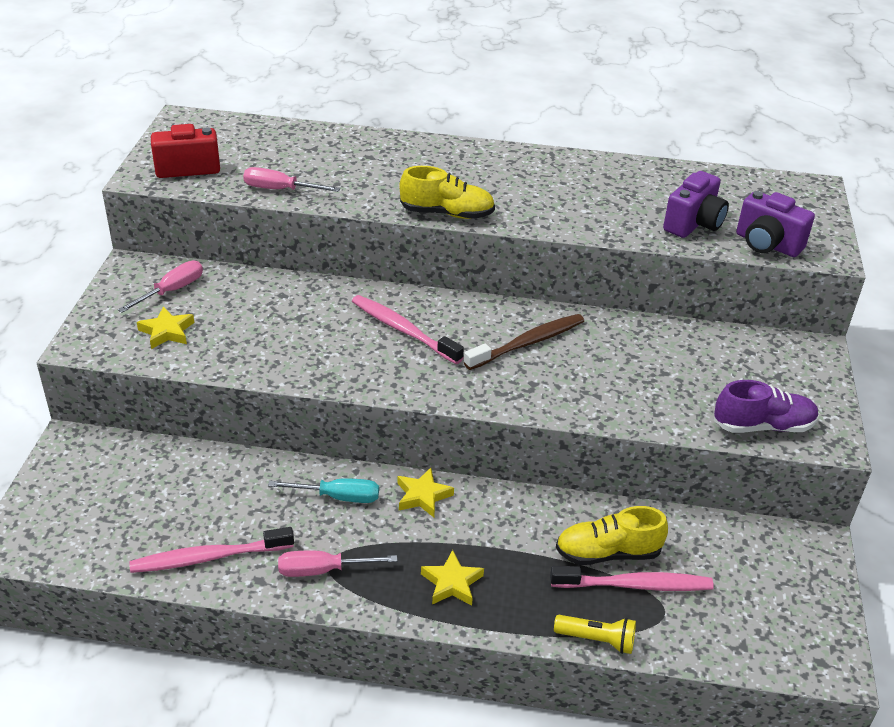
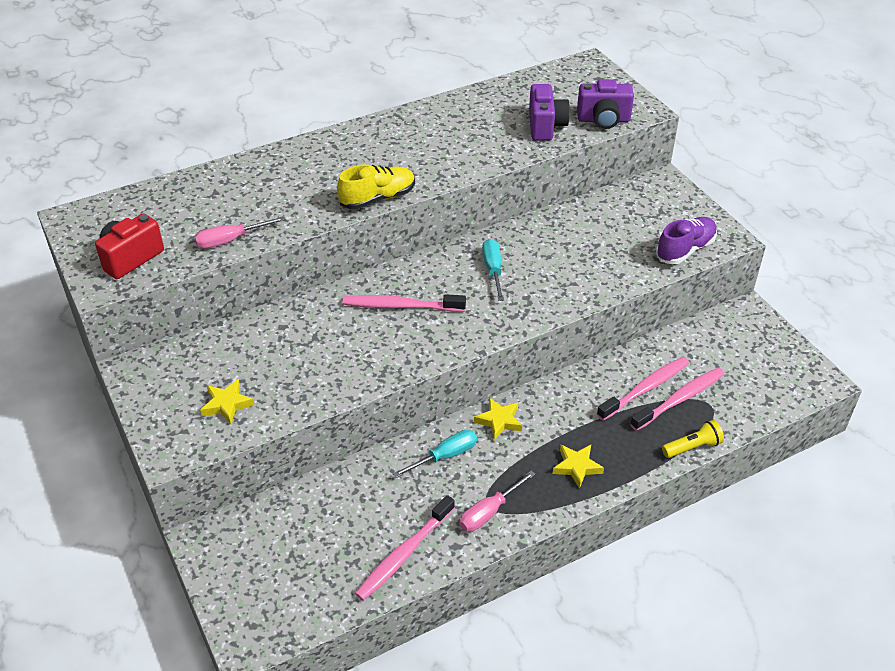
camera: 35 degrees left, 5 degrees up
(172, 290) = (191, 370): pink screwdriver -> none
(528, 343) = (493, 270): brown toothbrush -> turquoise screwdriver
(608, 553) = (645, 388): yellow shoe -> pink toothbrush

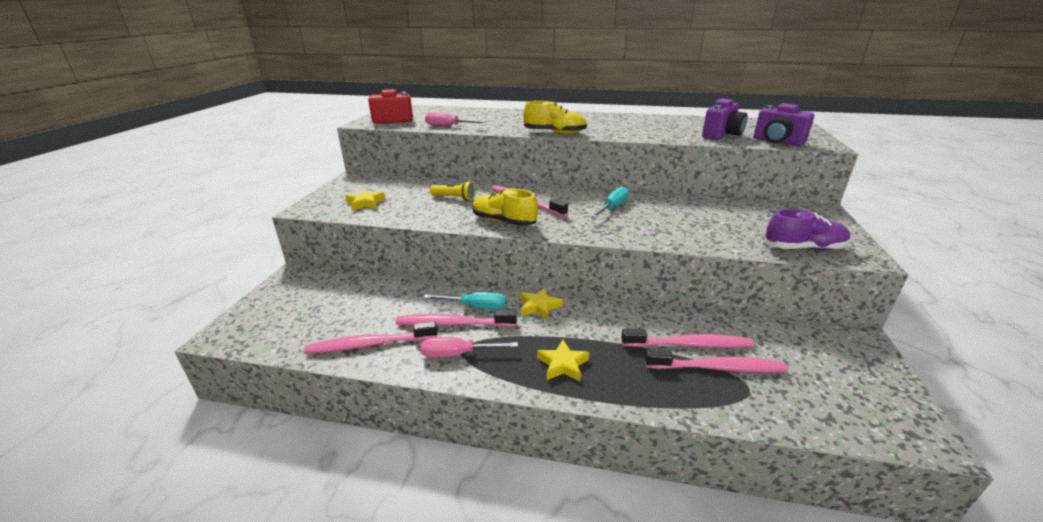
camera: 40 degrees right, 15 degrees down
(416, 349) = (503, 221): none -> yellow shoe
(448, 486) = (453, 324): none -> pink toothbrush
(692, 447) = (694, 410): yellow flashlight -> yellow flashlight (454, 198)

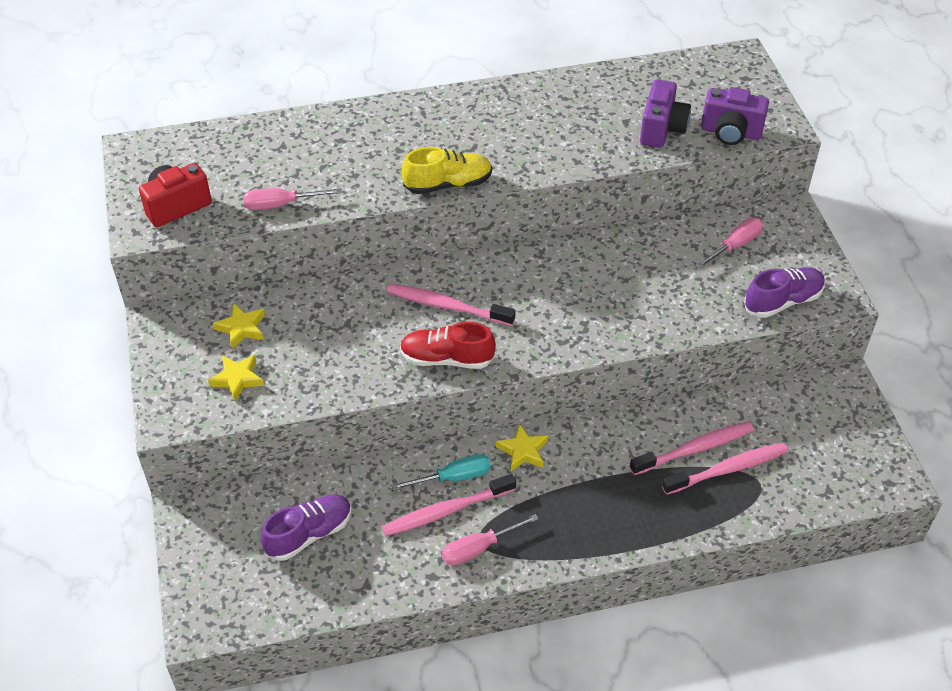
camera: 25 degrees left, 20 degrees up
(349, 308) = (309, 534): none -> purple shoe
(369, 344) = (377, 572): pink toothbrush -> none
(454, 198) = (349, 327): yellow flashlight -> none
(503, 221) = (447, 359): yellow shoe -> red shoe
(563, 364) = (588, 520): yellow star -> yellow star (242, 328)
(612, 207) = (559, 284): turquoise screwdriver -> none
(766, 215) = (735, 245): none -> pink screwdriver

